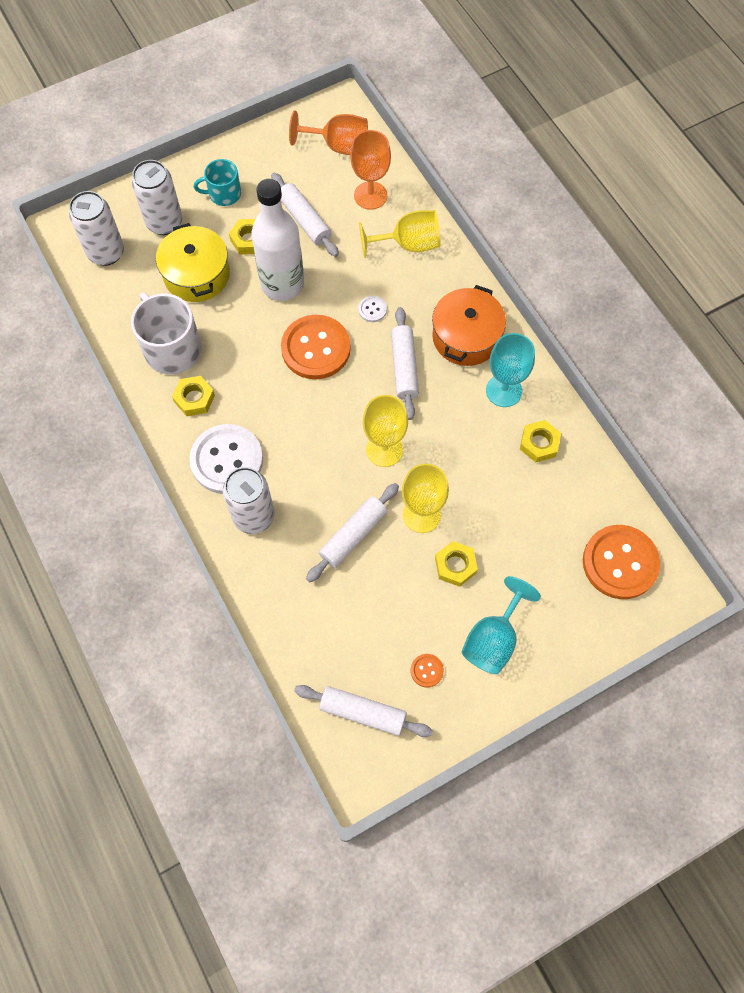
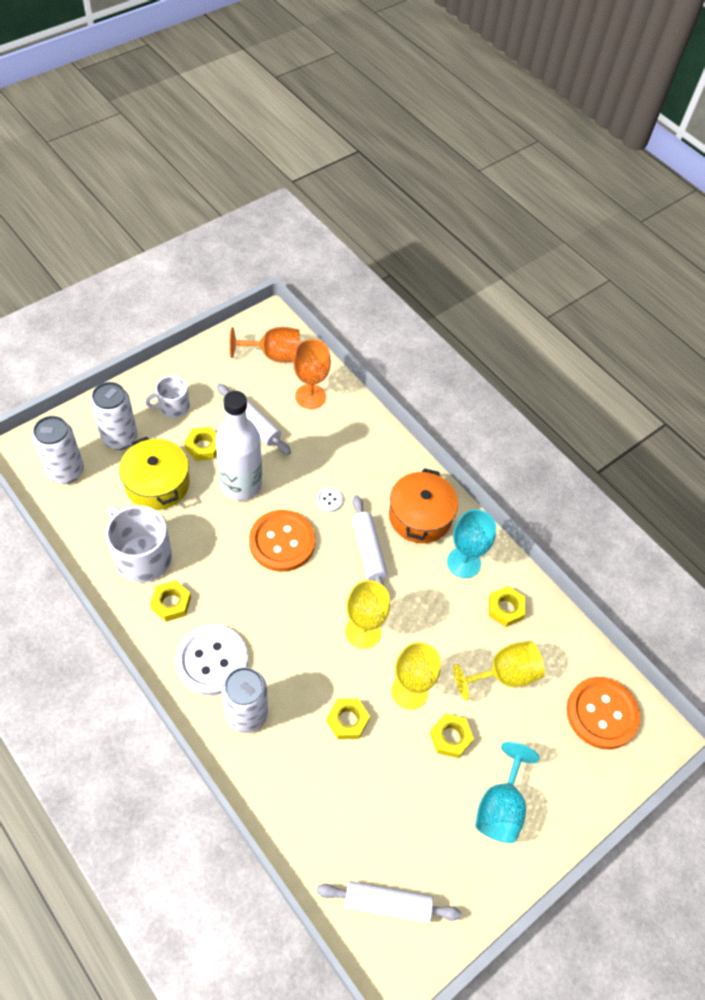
camera: 15 degrees left, 10 degrees down
(224, 194) = (173, 406): turquoise mug -> white mug
(353, 535) = (347, 720): white rolling pin -> yellow nut
(408, 244) = (352, 437): yellow goblet -> yellow goblet (504, 675)
(426, 670) = (442, 849): orange button -> none

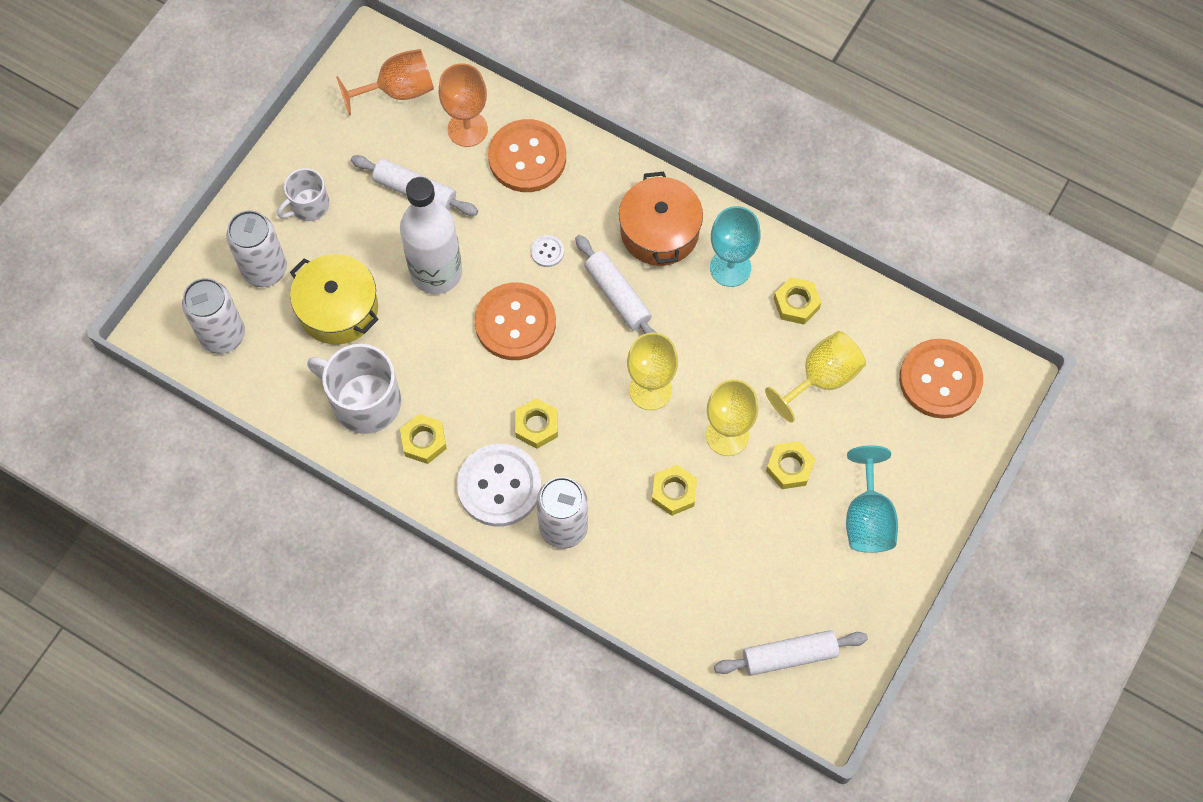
camera: 15 degrees left, 10 degrees up
(203, 447) = (370, 243): yellow nut -> yellow nut (536, 426)
(344, 430) = (527, 157): none -> orange button

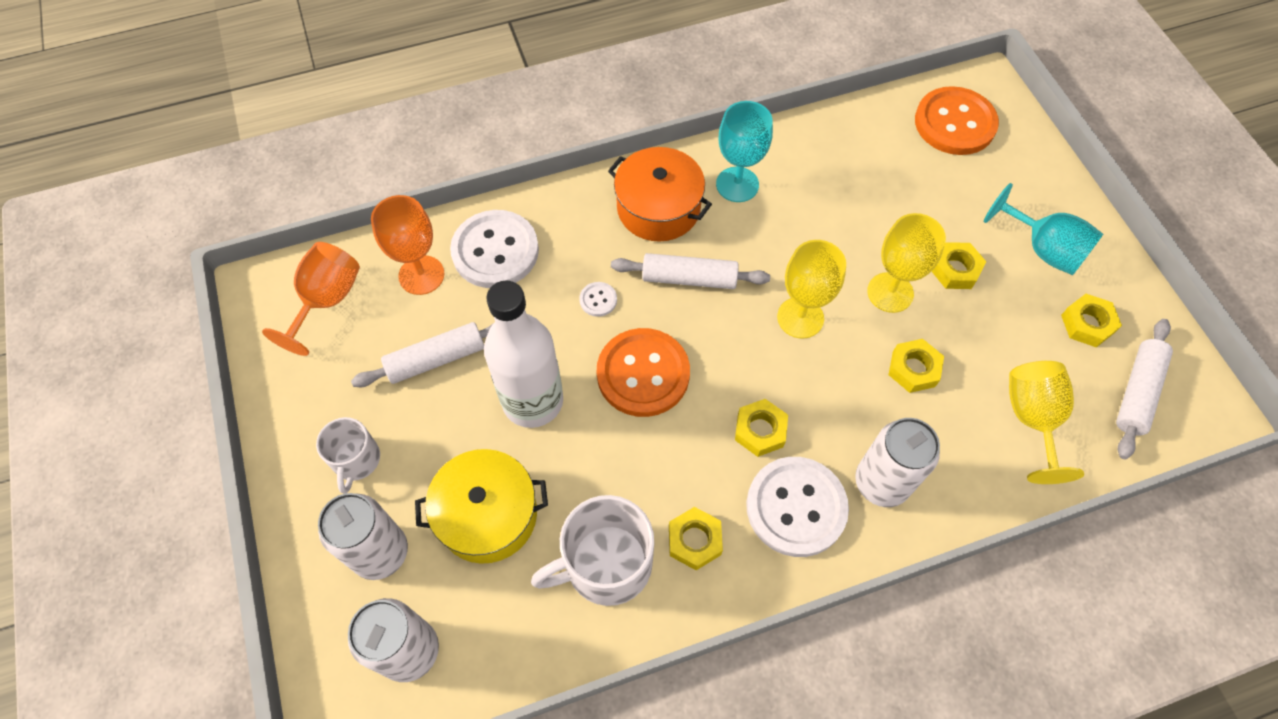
camera: 50 degrees left, 5 degrees down
(527, 157) = (495, 251): orange button -> white button
(796, 304) = (809, 164): yellow nut -> yellow nut (1087, 324)
(821, 378) = (890, 194): yellow goblet -> yellow goblet (1032, 419)

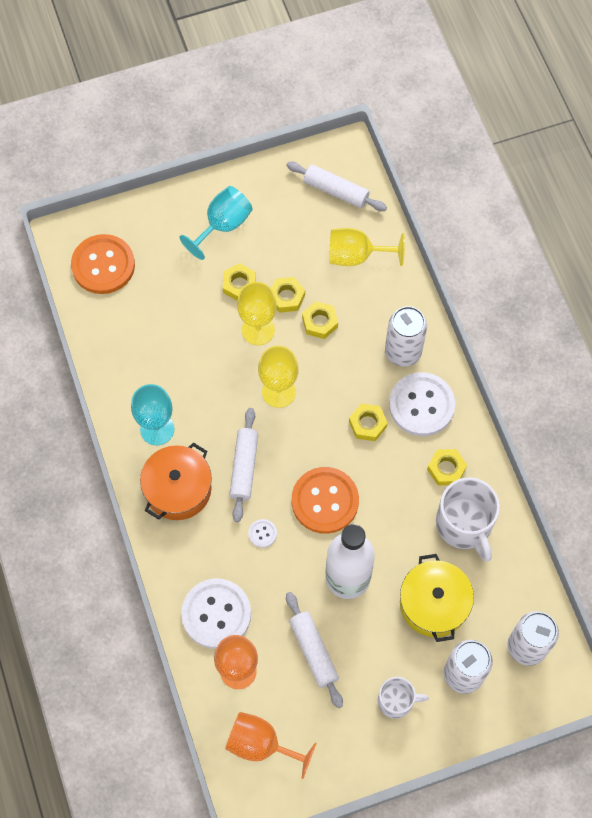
camera: 90 degrees left, 5 degrees up
(1087, 324) = (284, 209): yellow nut -> yellow nut (286, 297)

